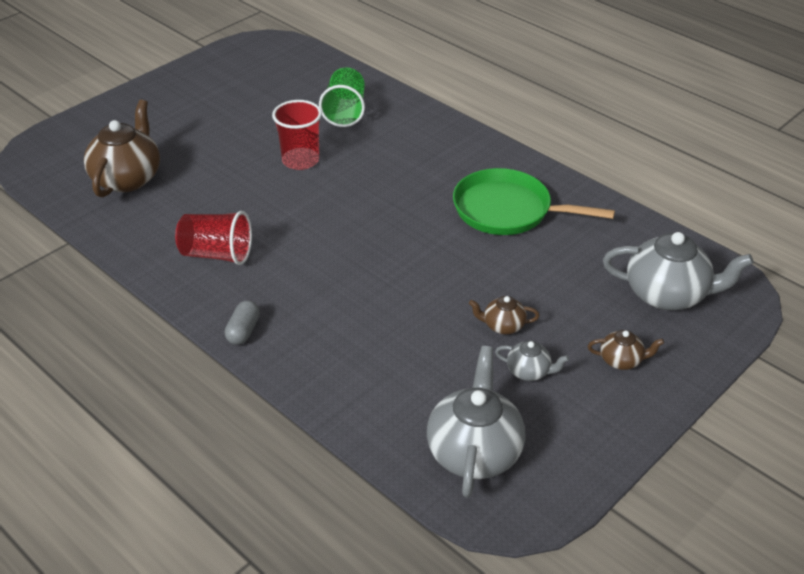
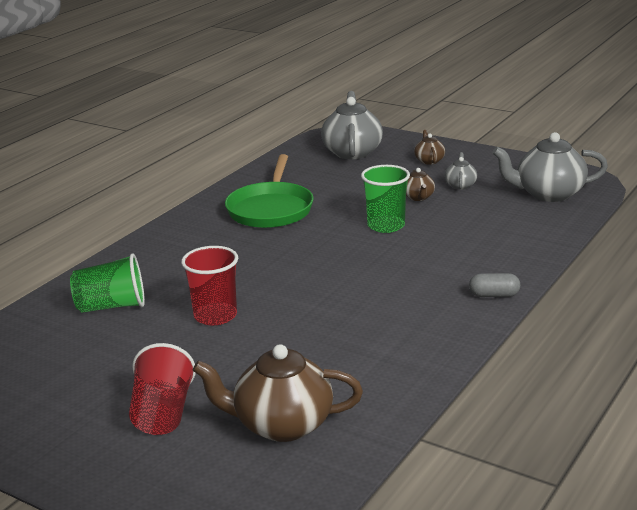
camera: 100 degrees left, 15 degrees down
(217, 254) = (396, 331): red cup -> red cup (163, 413)
(434, 285) = (386, 225): none -> green cup

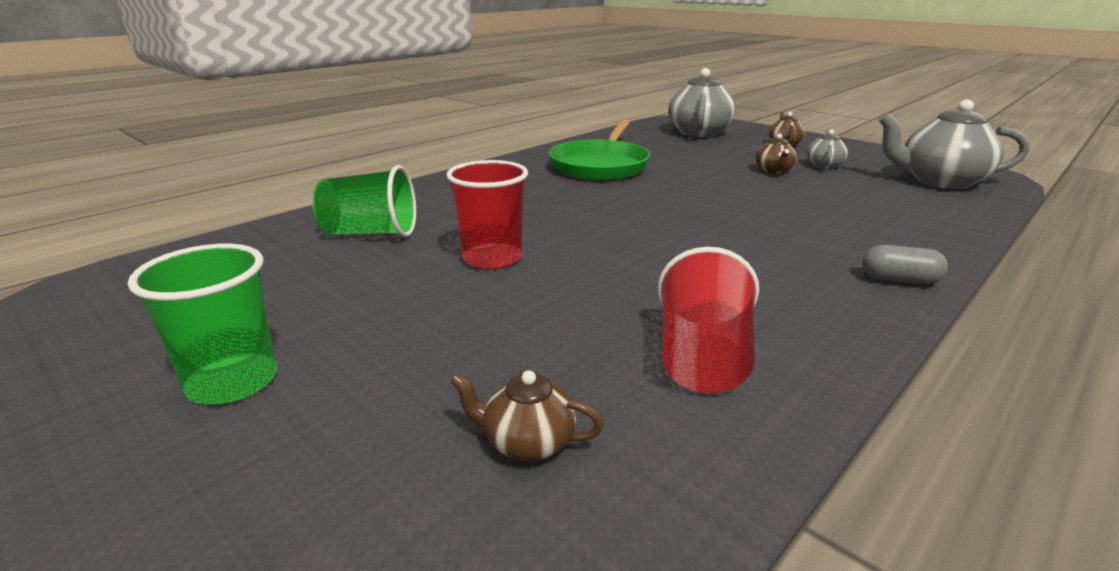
camera: 10 degrees right, 0 degrees up
(163, 413) = (340, 385): red cup -> red cup (702, 359)
(281, 425) = (527, 442): brown teapot -> brown teapot, size x0.49
(386, 225) = (734, 191): green cup -> green cup (232, 382)

